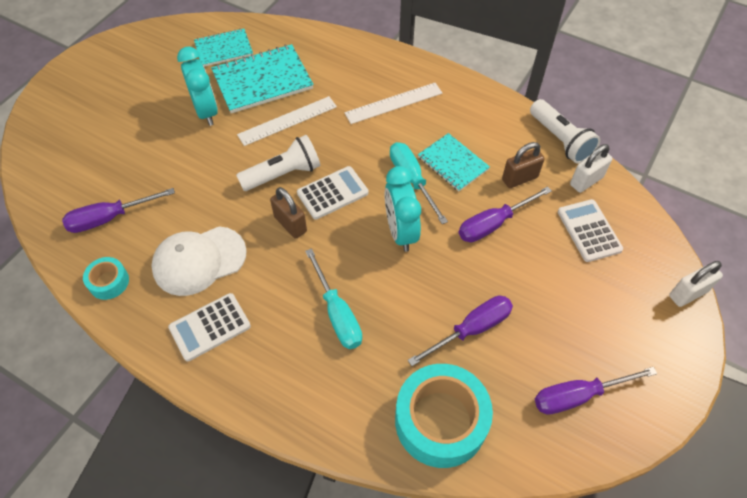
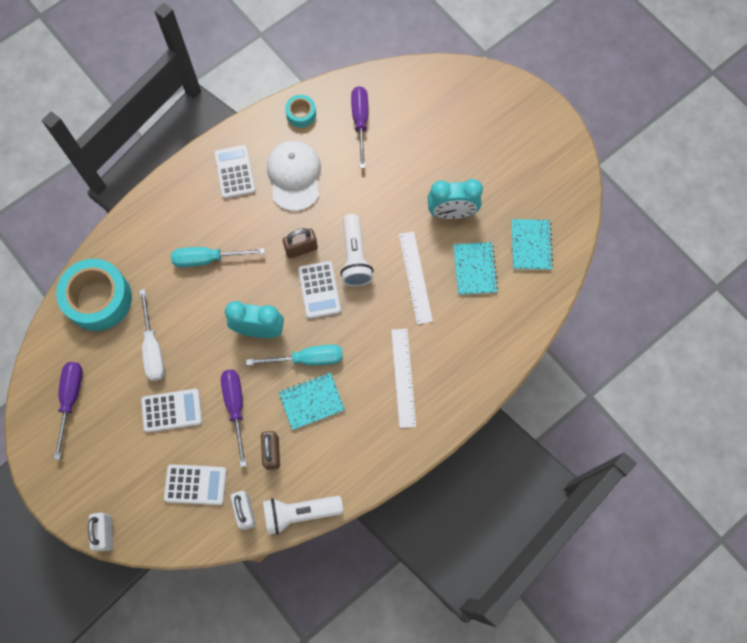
camera: 110 degrees right, 15 degrees up
(262, 80) = (475, 269): turquoise notebook -> turquoise notebook, size x0.63
(471, 329) = (153, 348): purple screwdriver -> white screwdriver
(529, 281) = (172, 410): none -> white calculator

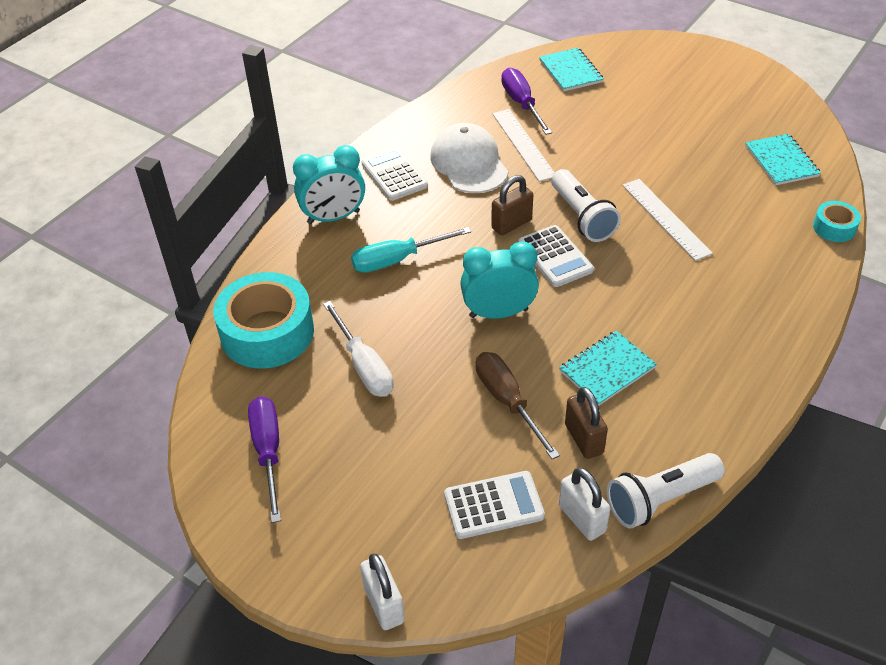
camera: 15 degrees left, 25 degrees down
(172, 410) = (420, 427): white calculator -> none
(235, 407) = (507, 401): purple screwdriver -> brown screwdriver
(301, 114) = (449, 111): turquoise tape -> turquoise tape (834, 227)
(307, 359) = (577, 327): turquoise screwdriver -> none
(403, 377) = (711, 315): white ruler -> white ruler (523, 144)
(451, 213) = (672, 154): turquoise clock -> turquoise clock (333, 217)
(475, 269) = (731, 195): turquoise notebook -> turquoise notebook (570, 71)

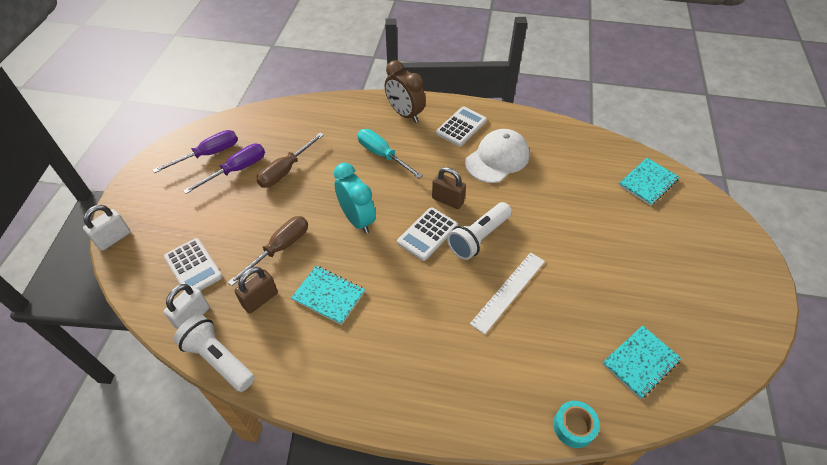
camera: 65 degrees right, 5 degrees up
(267, 332) = (296, 122): turquoise tape -> none
(333, 217) = (405, 114): turquoise clock -> brown clock
(364, 365) = (286, 170): white screwdriver -> brown screwdriver
(522, 104) = (584, 166): purple screwdriver -> purple screwdriver (236, 170)
(523, 144) = (538, 181): white ruler -> none

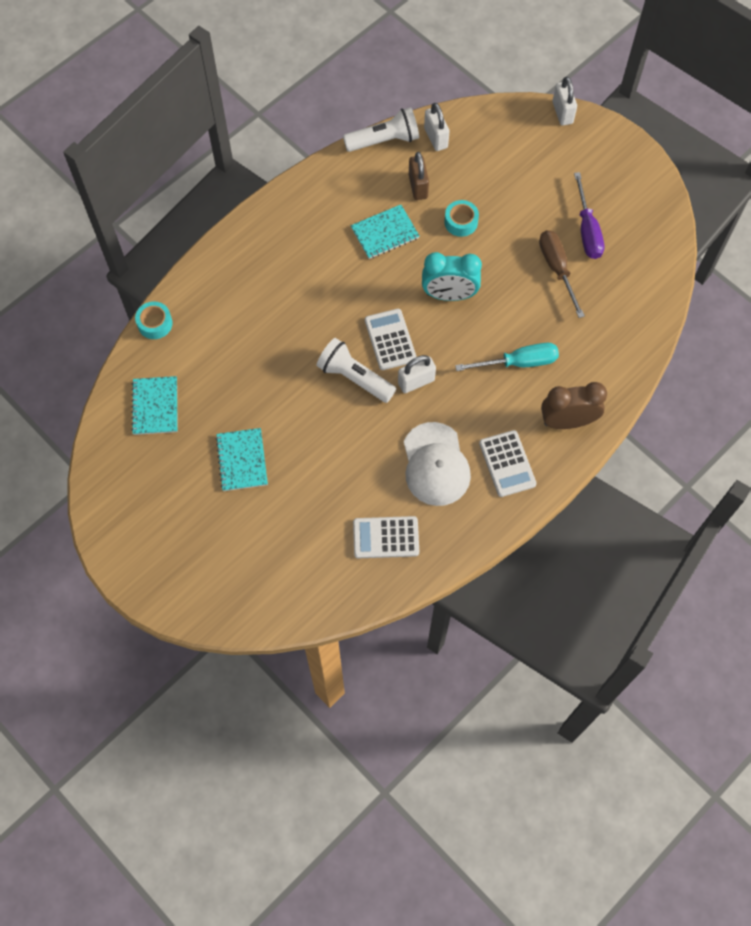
camera: 125 degrees right, 15 degrees up
(193, 267) = (487, 155): white calculator -> white calculator (386, 537)
(208, 154) = (628, 216): purple screwdriver -> none
(280, 248) = (461, 222): brown screwdriver -> turquoise tape
(448, 200) = (416, 382): brown padlock -> white padlock
(478, 237) = (354, 377): white flashlight -> white flashlight turned 45 degrees counterclockwise
(508, 291) = (286, 361): white ruler -> none
(648, 182) = (297, 582): turquoise notebook -> turquoise notebook (242, 460)

